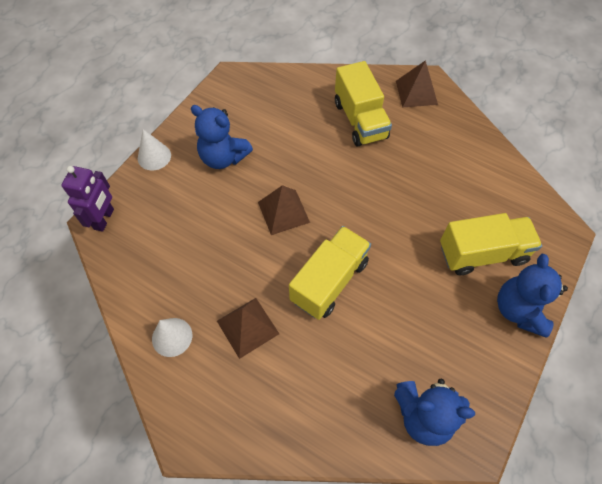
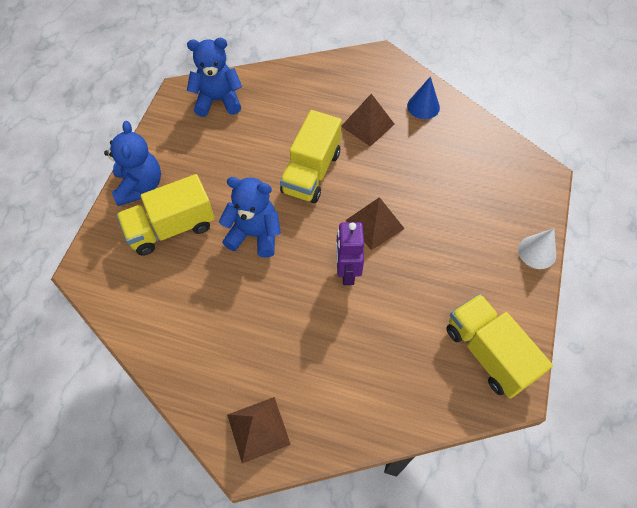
camera: 165 degrees right, 0 degrees up
(104, 219) = (539, 178): purple robot -> purple robot (347, 272)
(172, 337) = (423, 106): white cone -> blue cone
(223, 157) = (463, 269): blue teddy bear -> blue teddy bear (254, 234)
(360, 120) = (324, 360): yellow truck -> yellow truck (488, 353)

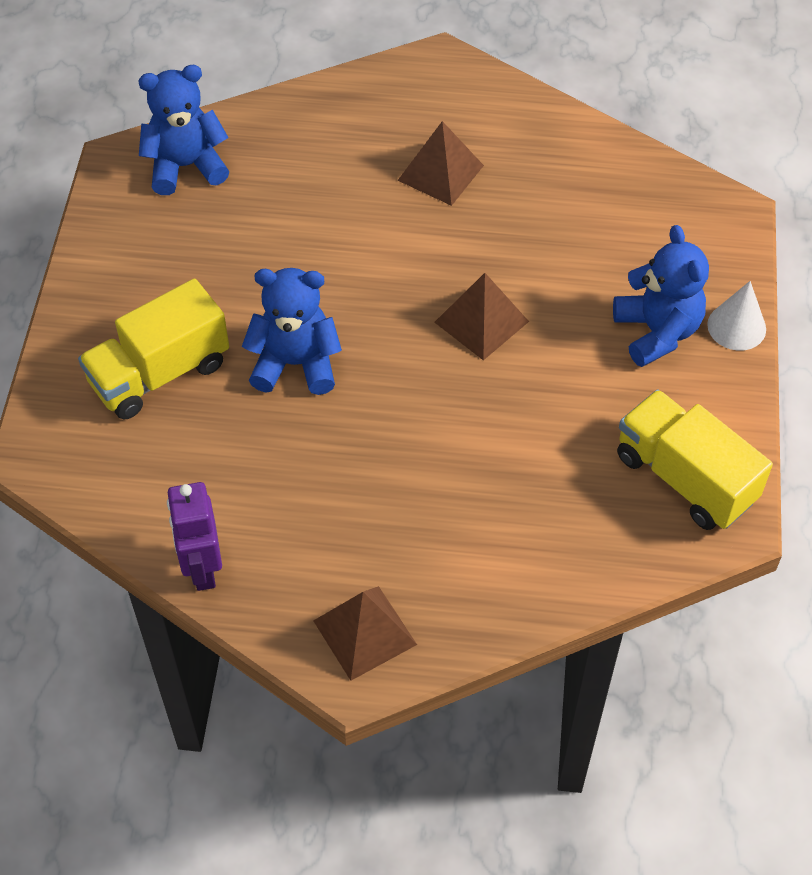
camera: 10 degrees left, 5 degrees down
(139, 186) = (90, 317): blue teddy bear -> blue teddy bear (657, 332)
(311, 172) = (365, 258): yellow truck -> none
(347, 272) = (452, 397): purple robot -> purple robot (202, 568)
(423, 106) = (525, 132): blue cone -> none

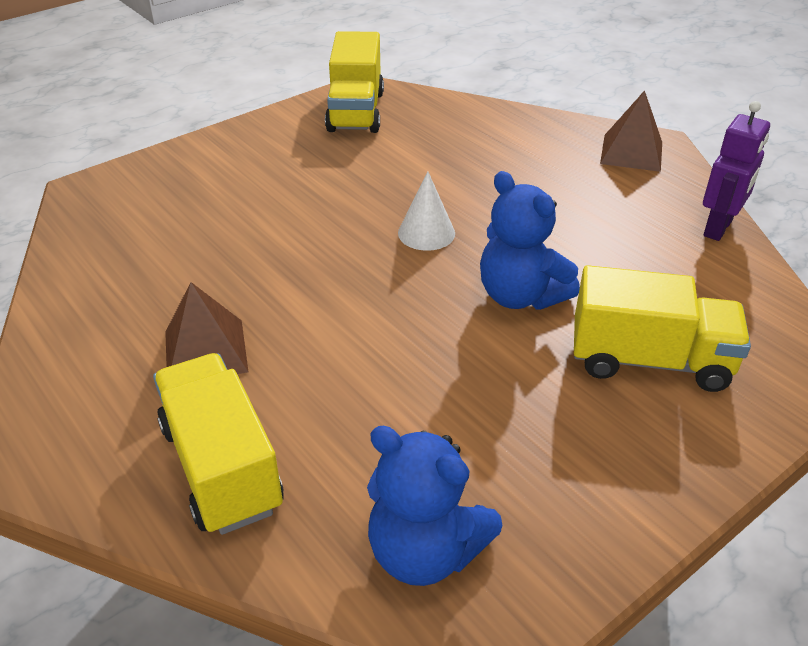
camera: 135 degrees left, 15 degrees down
(336, 128) = (221, 467): none -> yellow truck
(481, 321) = (346, 236): brown pyramid -> none
(657, 332) = (251, 167): blue teddy bear -> none
(736, 326) = (205, 143): white cone -> white cone (426, 233)

